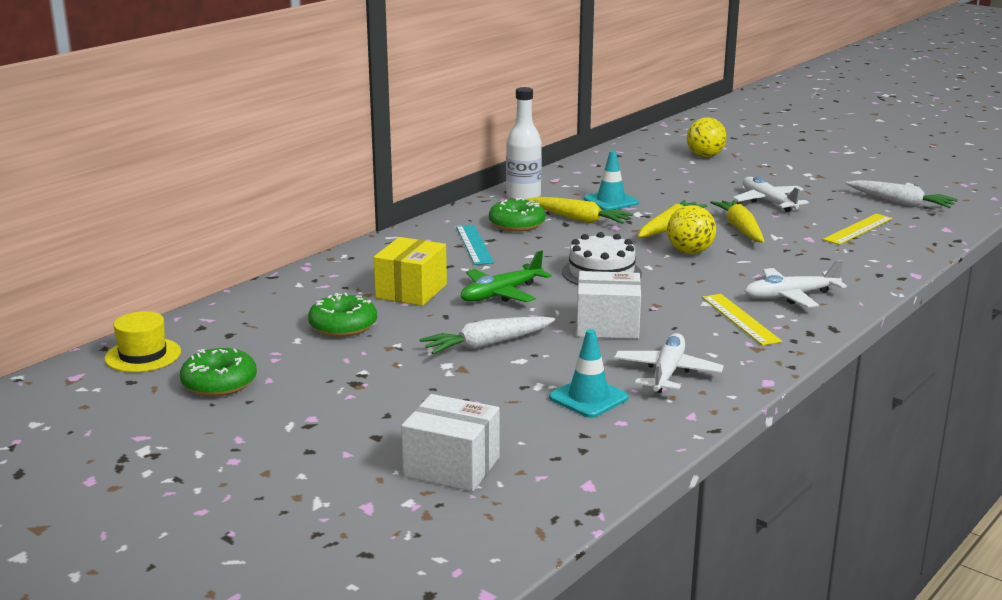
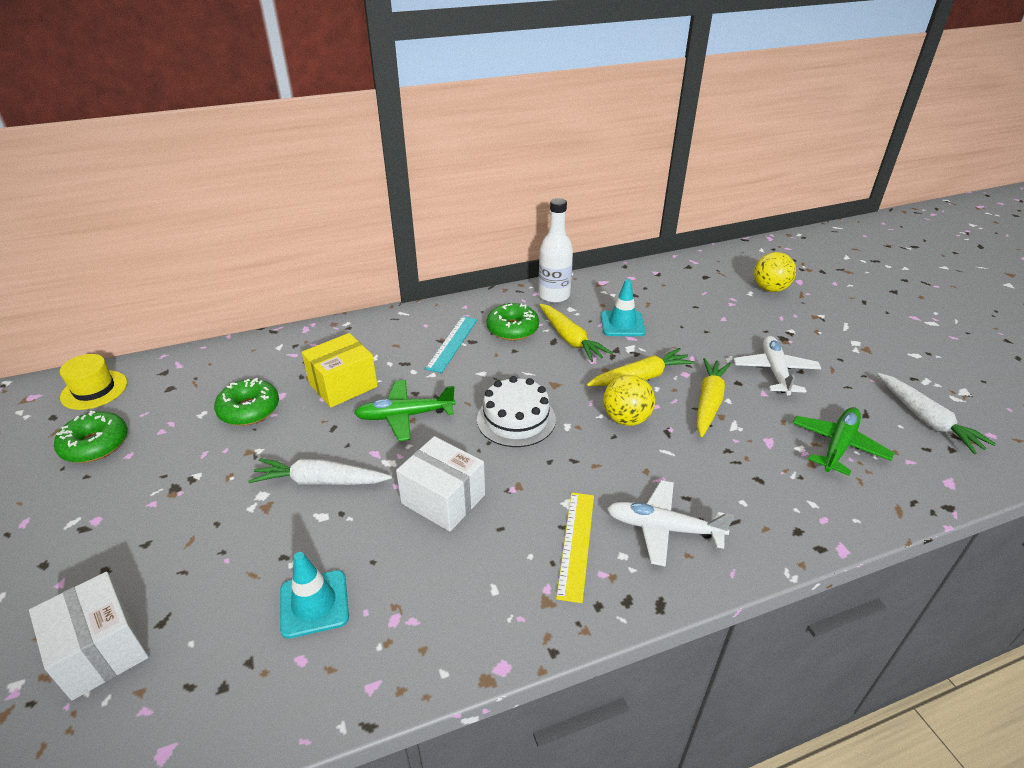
camera: 30 degrees right, 15 degrees up
(667, 373) = (420, 600): white plane -> none
(858, 229) = (838, 446): yellow ruler -> green plane

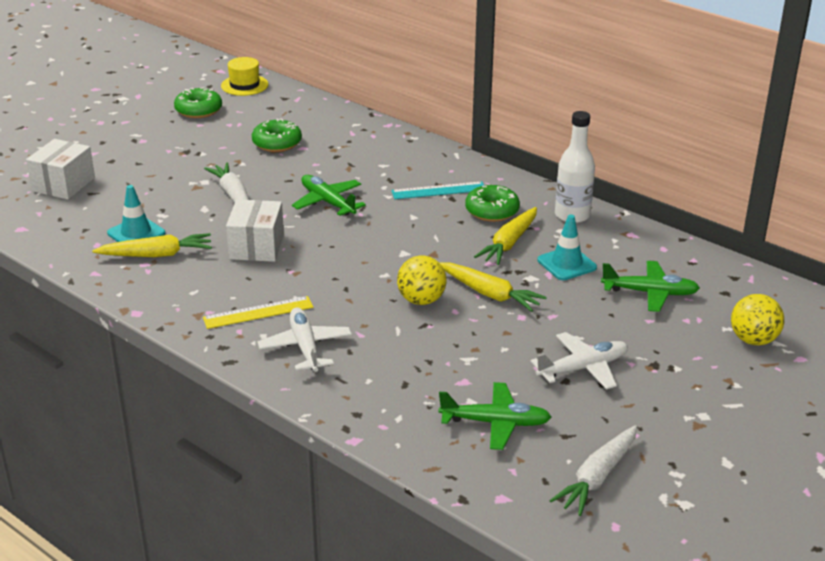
camera: 60 degrees right, 5 degrees down
(343, 385) = (337, 166): yellow box -> none
(516, 419) = (370, 249): white cake -> none
(687, 304) = (649, 293): none -> green plane
(709, 402) = (490, 338): yellow carrot -> yellow carrot (157, 255)

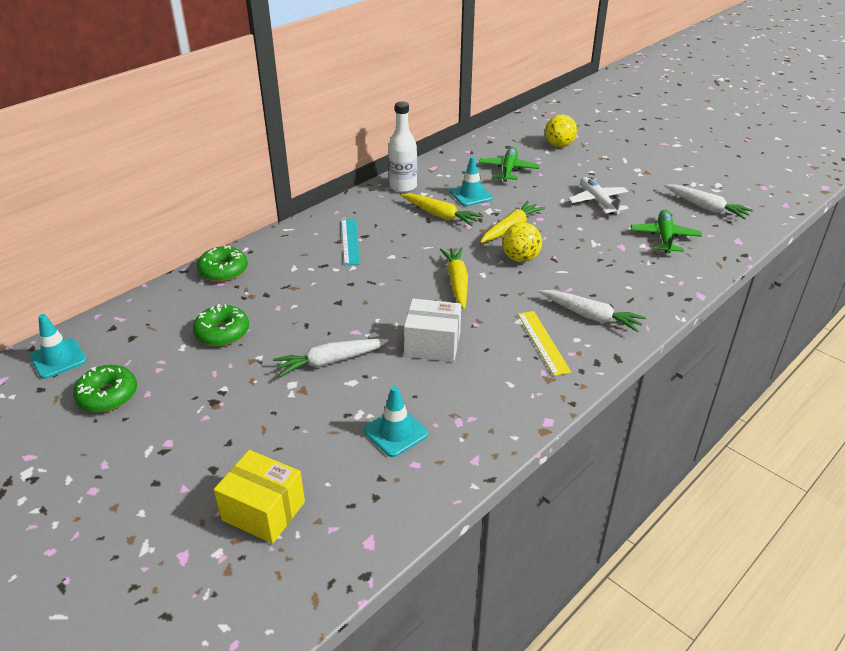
camera: 85 degrees left, 5 degrees up
(63, 184) = (263, 511): white box -> yellow box
(157, 255) = (441, 413): yellow carrot -> yellow carrot (457, 282)
(244, 85) = (58, 358): yellow hat -> turquoise traffic cone
(305, 347) = (591, 316): white plane -> white carrot
(328, 202) = (357, 301): green plane -> none
(492, 211) = (390, 219): green donut -> green donut (223, 271)

